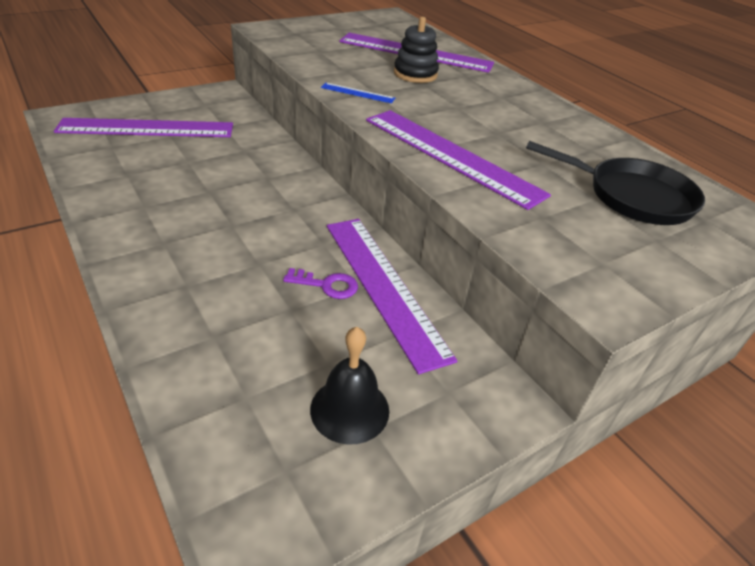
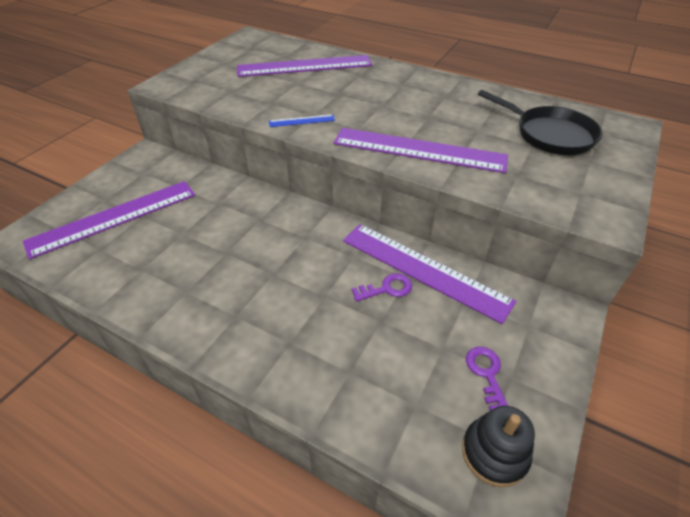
camera: 25 degrees left, 5 degrees up
(349, 409) = (486, 373): black bell -> purple key
(415, 74) = (324, 87): black stacking toy -> black stacking toy (494, 453)
(632, 196) = (549, 134): black pan -> black pan turned 45 degrees clockwise

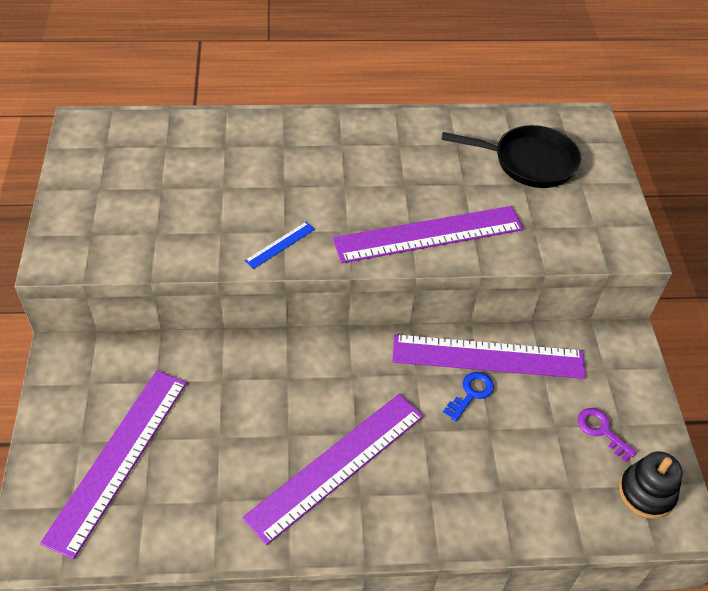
camera: 35 degrees left, 5 degrees up
(304, 66) = (206, 156): purple ruler -> purple ruler (337, 465)
(387, 288) = (471, 393): purple key -> blue key

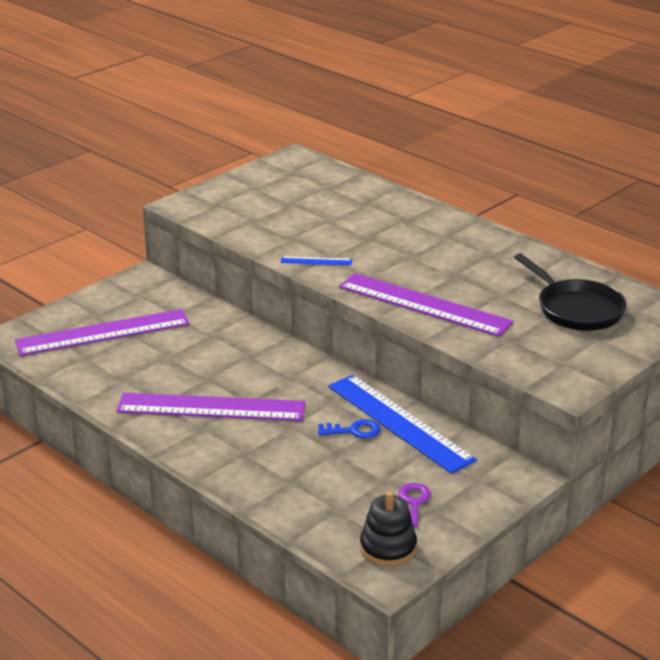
camera: 50 degrees right, 20 degrees down
(488, 356) = (399, 422): purple ruler -> blue ruler

